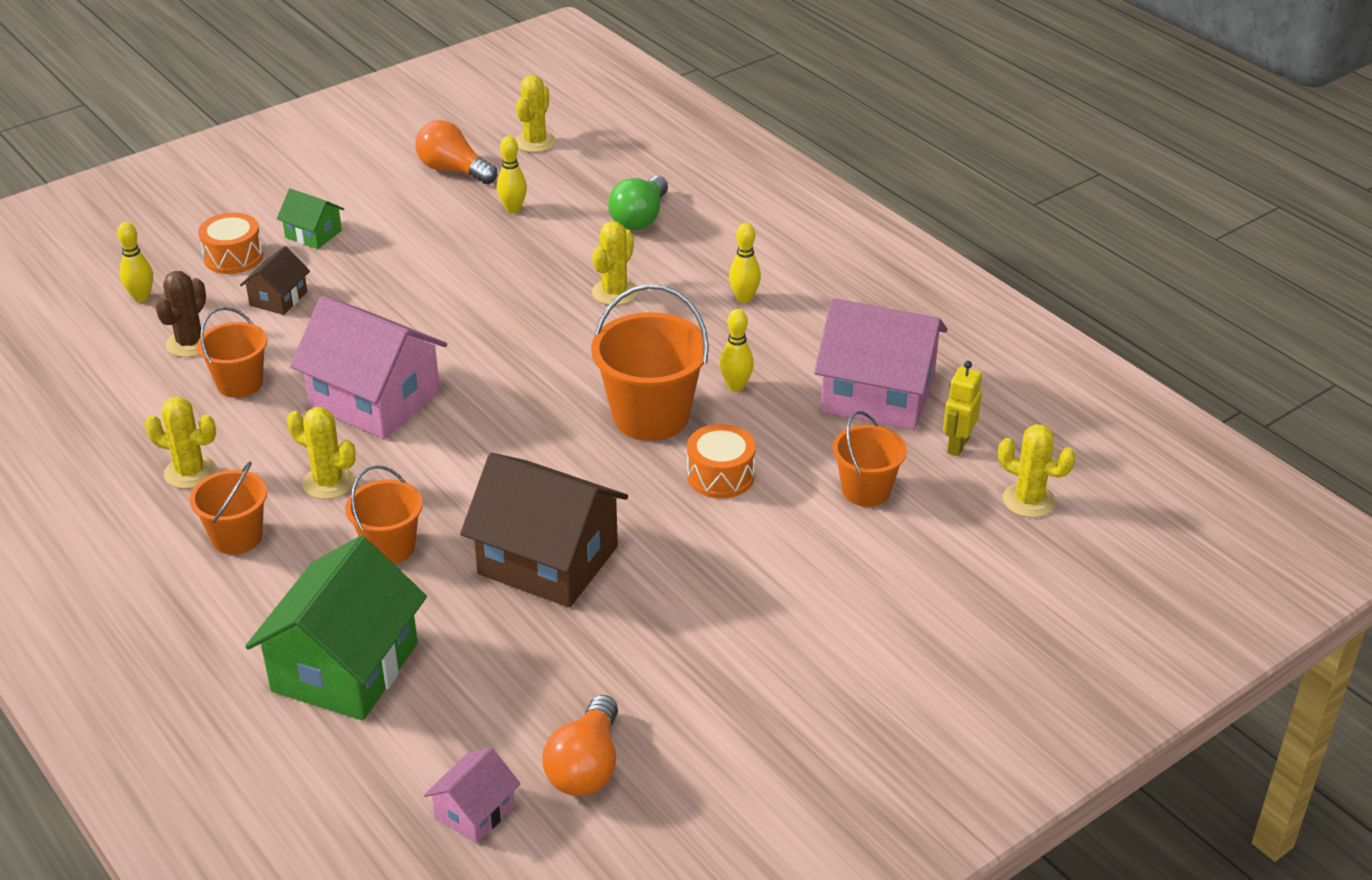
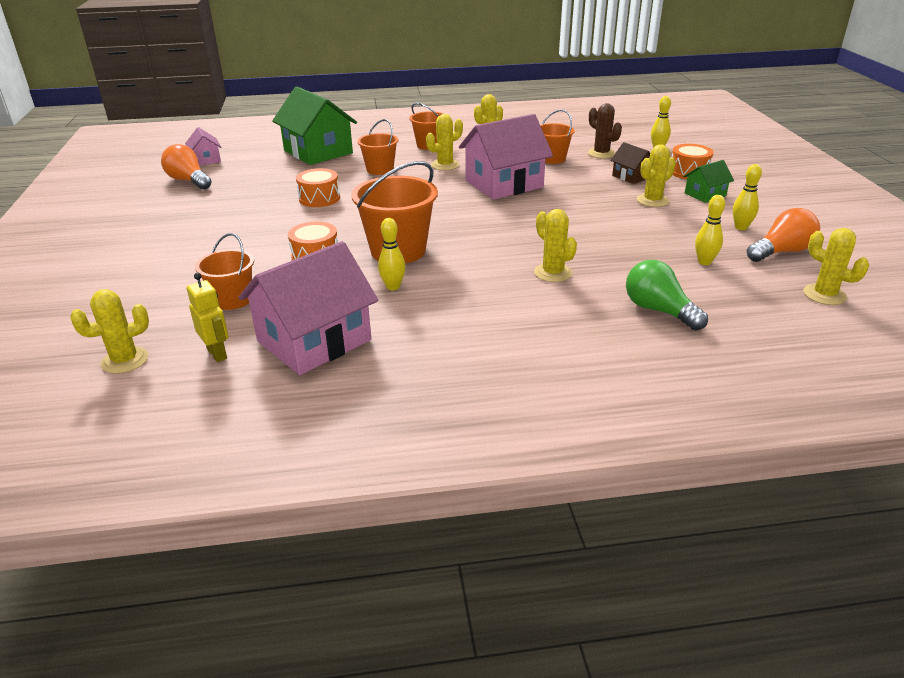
camera: 120 degrees right, 5 degrees down
(359, 267) = (652, 201): none -> yellow cactus
(548, 560) = (319, 198): brown house -> orange drum
(744, 298) = (497, 323): yellow bowling pin -> yellow bowling pin (741, 227)

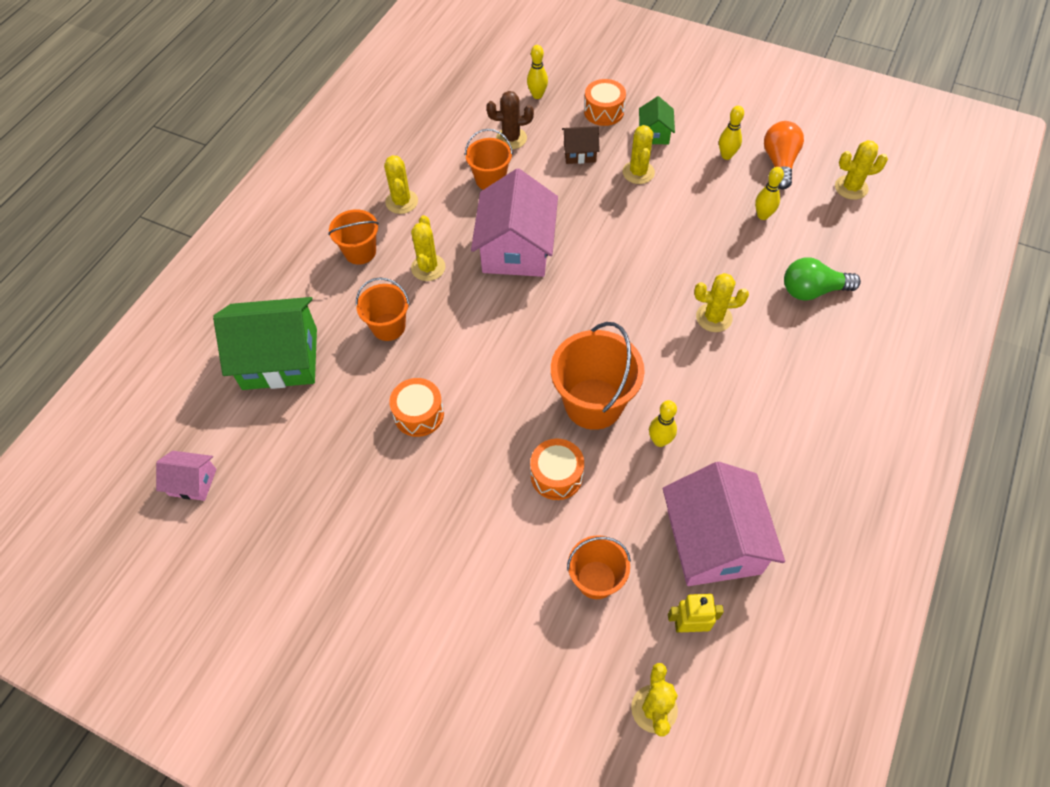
camera: 55 degrees left, 25 degrees up
(188, 181) = (249, 524): orange light bulb -> none

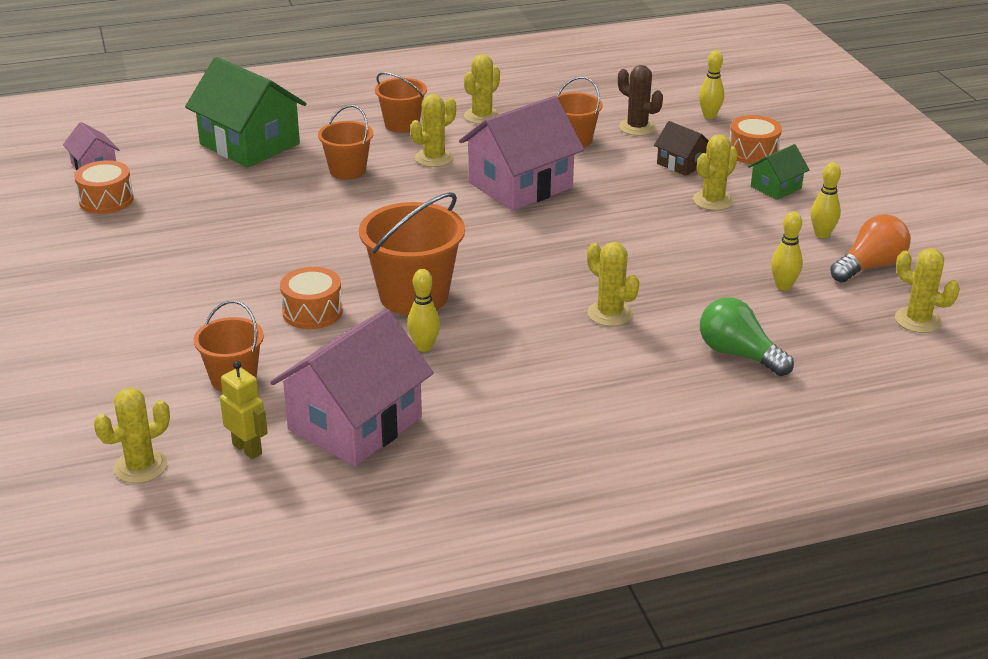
camera: 45 degrees right, 25 degrees down
(419, 414) = (282, 222): orange drum -> orange drum (106, 200)

